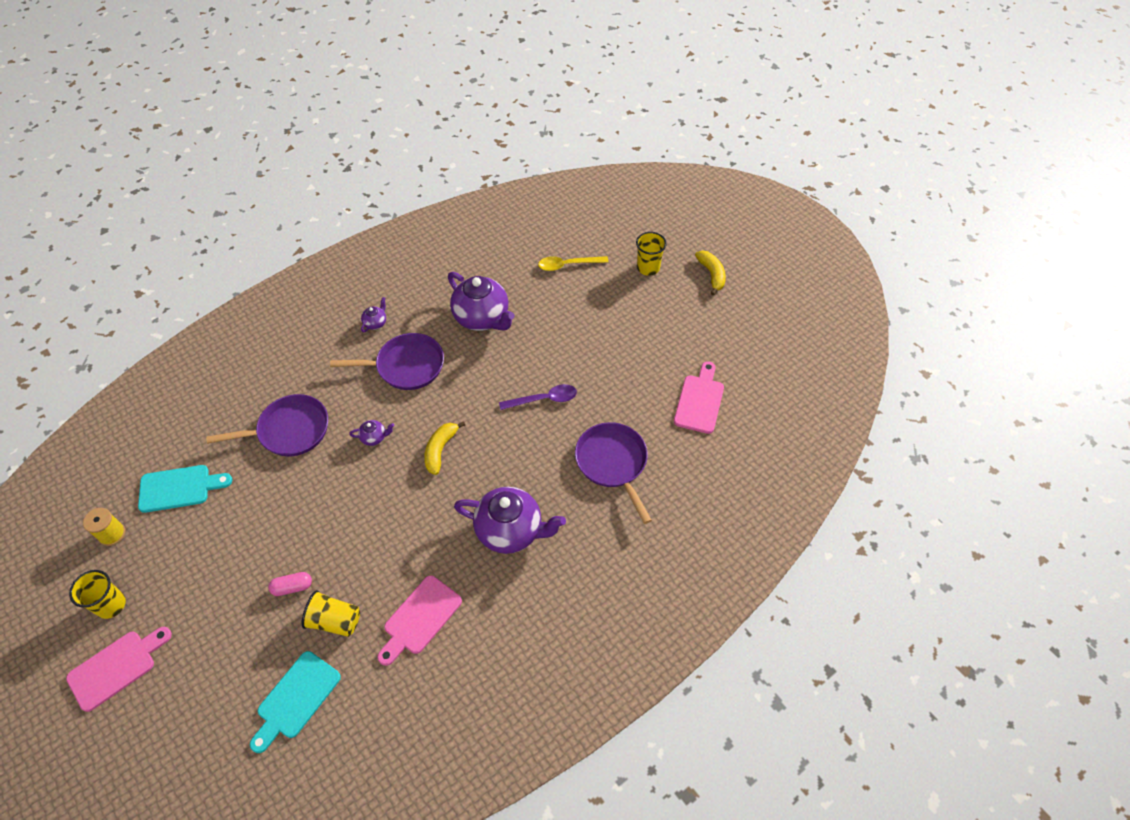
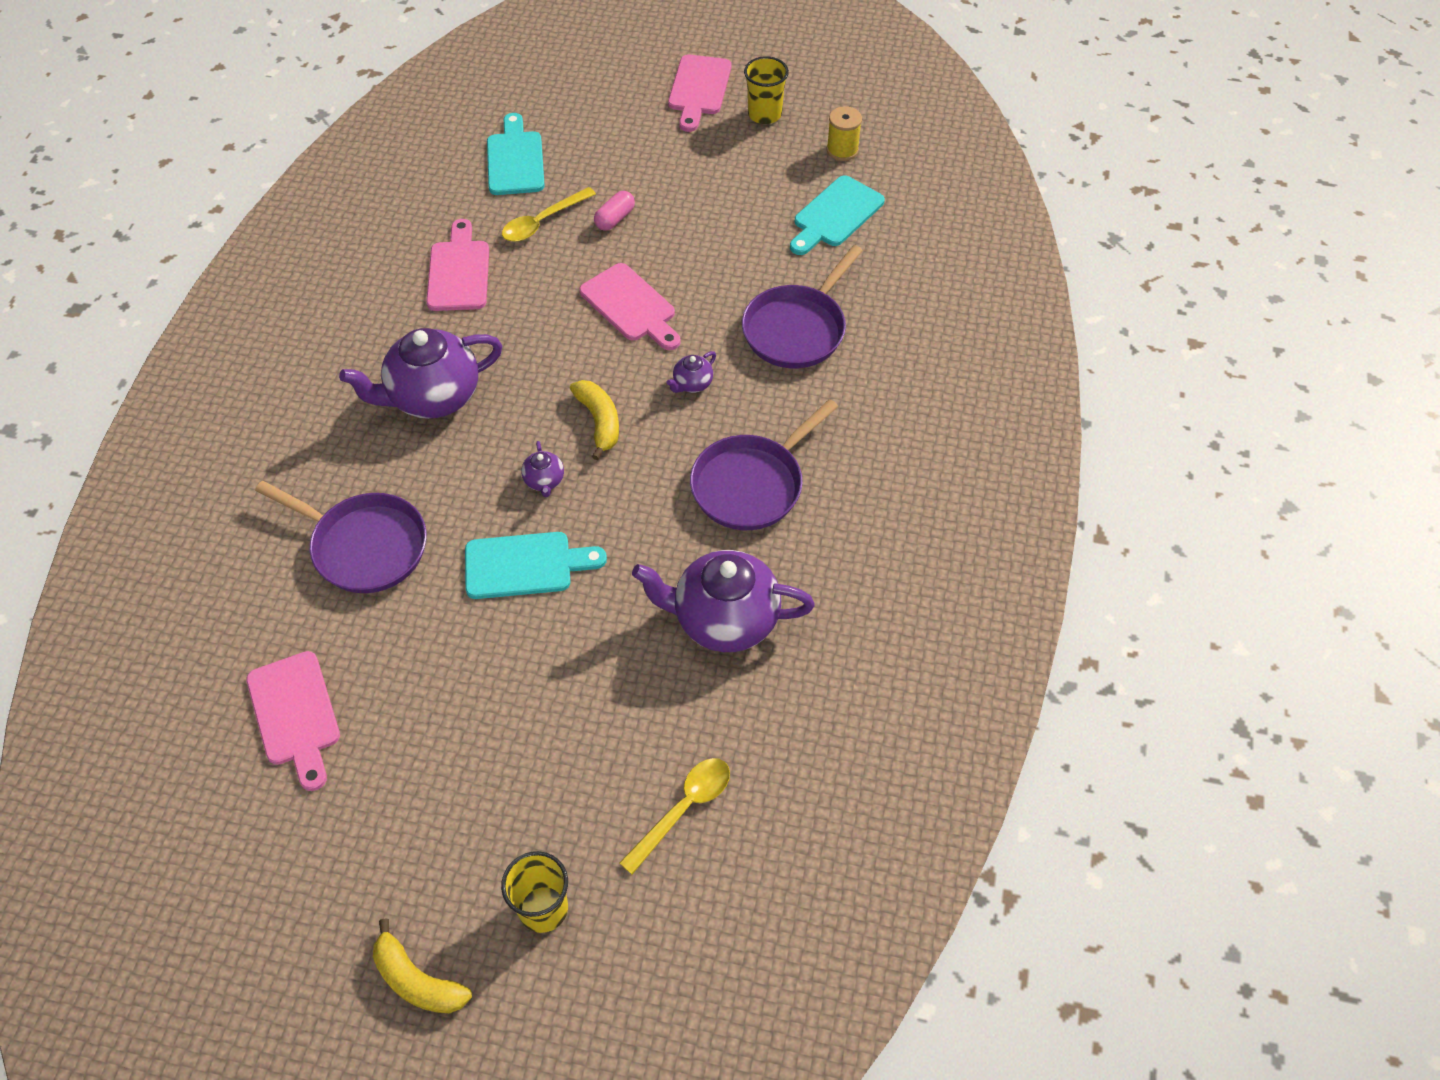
camera: 140 degrees right, 0 degrees up
(335, 621) = (542, 222): yellow cup -> yellow spoon
(352, 511) = (631, 306): none -> pink cutting board
(375, 323) = (859, 510): purple teapot -> purple teapot (544, 481)
(544, 399) = (525, 565): purple spoon -> turquoise cutting board

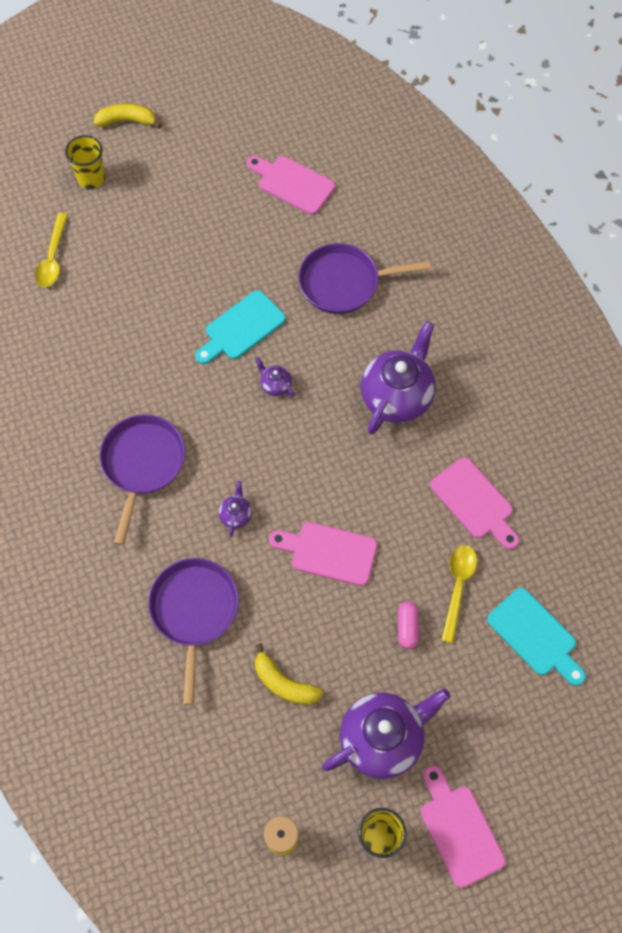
camera: 145 degrees right, 10 degrees up
(599, 422) = (275, 447): yellow banana -> yellow banana (284, 683)
(724, 620) = (99, 367): purple teapot -> purple teapot (382, 739)
(835, 215) = (239, 751): turquoise cutting board -> none

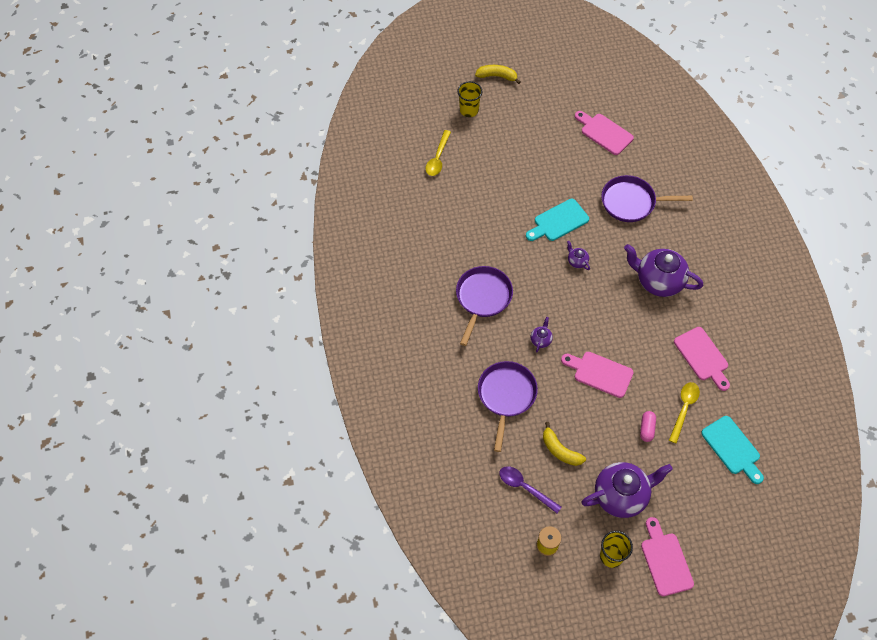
camera: 10 degrees right, 5 degrees down
(238, 752) = (525, 487): none -> purple spoon
(397, 396) = (658, 281): purple teapot -> purple teapot turned 105 degrees counterclockwise

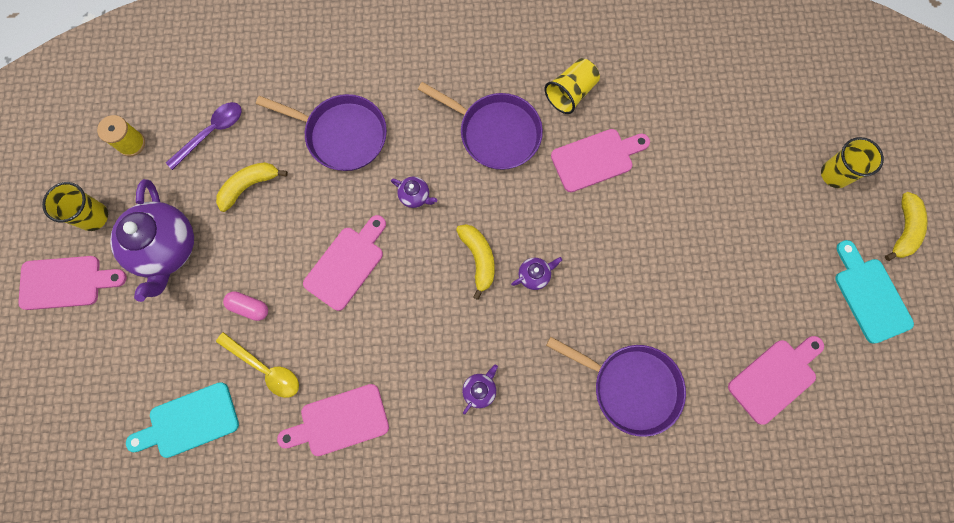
camera: 100 degrees right, 15 degrees up
(438, 158) = (745, 114): yellow spoon -> none
(443, 257) = (570, 93): none -> yellow cup
(488, 237) = (596, 159): none -> pink cutting board
(558, 221) = (609, 264): turquoise cutting board -> turquoise cutting board (870, 295)
(574, 295) = (478, 259): none -> yellow banana
(631, 202) = (631, 387): purple pan -> purple pan turned 105 degrees clockwise
(658, 281) = (479, 390): purple teapot -> purple teapot, size x0.43

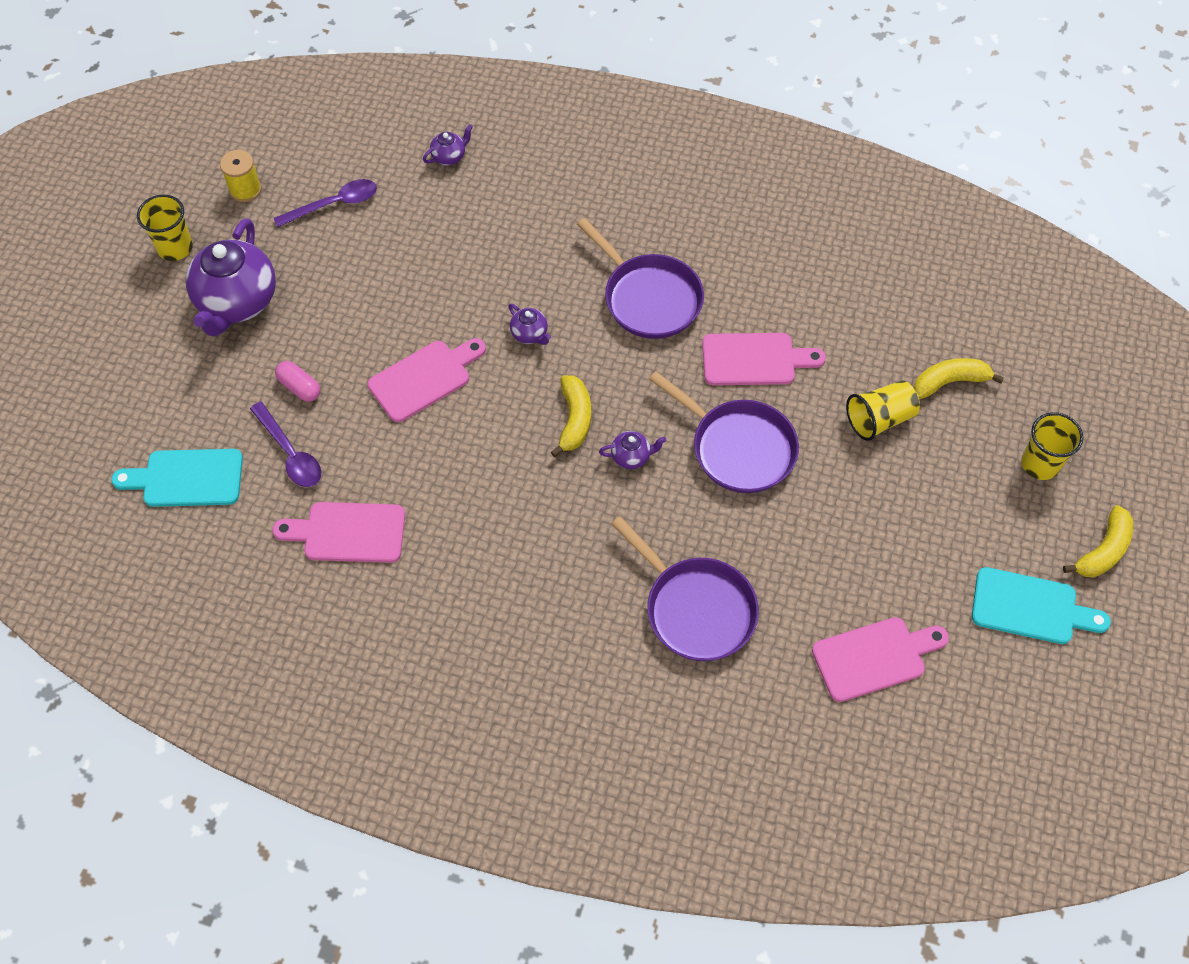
camera: 20 degrees right, 15 degrees down
(66, 282) = (119, 302): pink cutting board -> none
(249, 186) = (352, 268): yellow banana -> yellow banana (949, 382)
(265, 368) = (290, 453): yellow spoon -> purple spoon
(342, 135) = (475, 249): purple pan -> purple pan (738, 448)
(479, 390) = (518, 553): purple teapot -> purple teapot (449, 157)
(570, 93) = (753, 283): yellow cup -> yellow cup (879, 419)
(870, 295) = (1030, 608): turquoise cutting board -> turquoise cutting board turned 105 degrees clockwise

